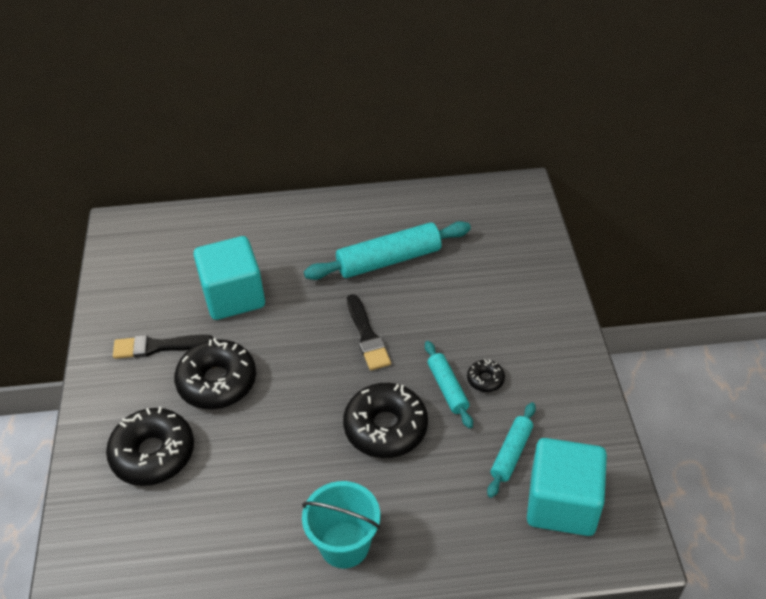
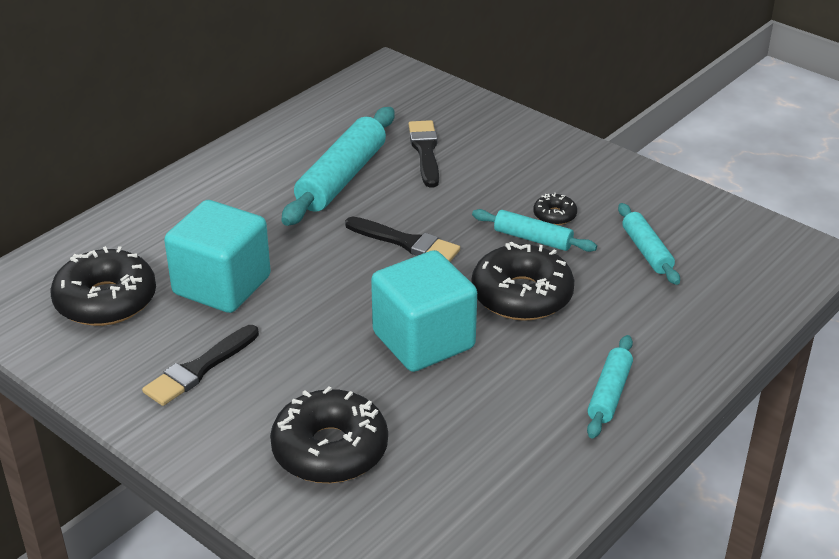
camera: 45 degrees left, 10 degrees down
(217, 382) = (310, 358): black donut -> black donut (106, 300)
(344, 545) = (609, 394): turquoise bucket -> turquoise rolling pin
(465, 271) = (425, 151): none -> black brush
(562, 504) = (729, 259): turquoise cube -> turquoise cube (423, 340)

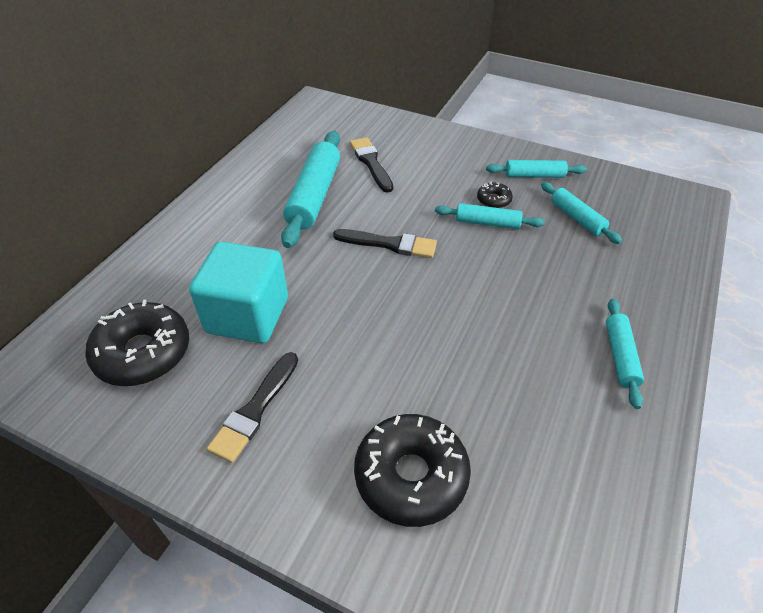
camera: 15 degrees left, 10 degrees up
(423, 340) = (444, 336): turquoise cube -> none
(521, 295) = (503, 275): black donut -> none
(621, 196) = (534, 175): none -> turquoise rolling pin

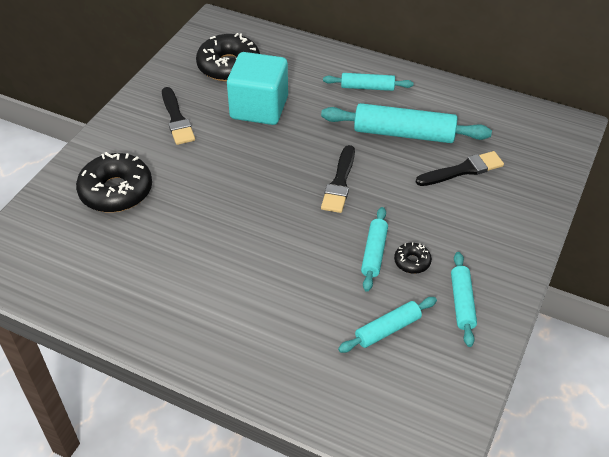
camera: 90 degrees right, 0 degrees up
(255, 410) = (177, 119): black brush -> black brush turned 135 degrees counterclockwise
(620, 356) = (199, 326): turquoise rolling pin -> turquoise rolling pin (367, 87)

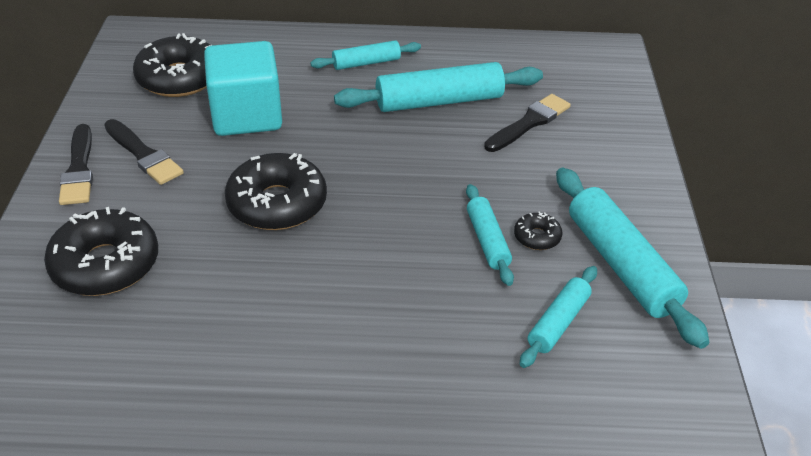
camera: 25 degrees left, 5 degrees down
(244, 181) = (277, 204): none -> black donut
(339, 183) = (398, 174): black brush -> black brush (79, 169)
(462, 303) = (621, 264): turquoise rolling pin -> turquoise rolling pin, size x1.77

